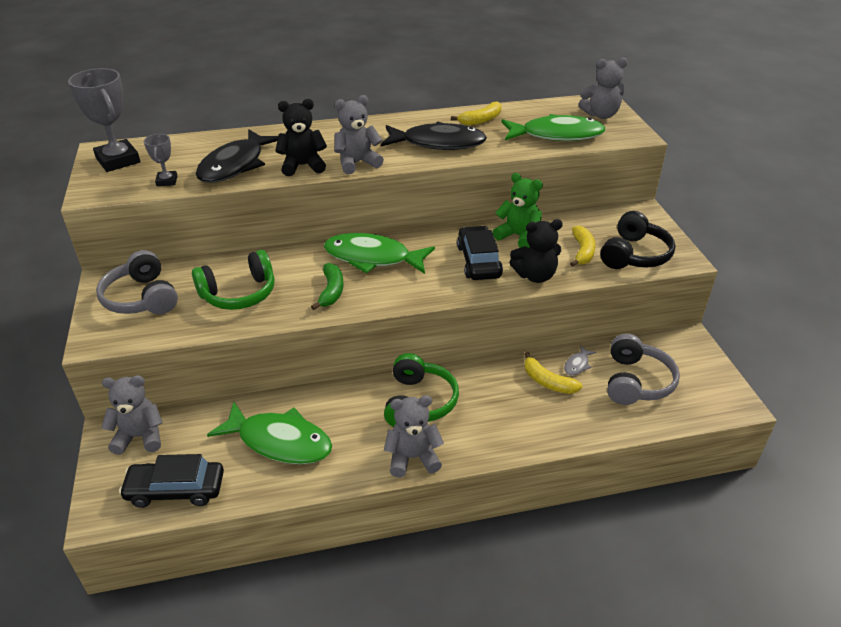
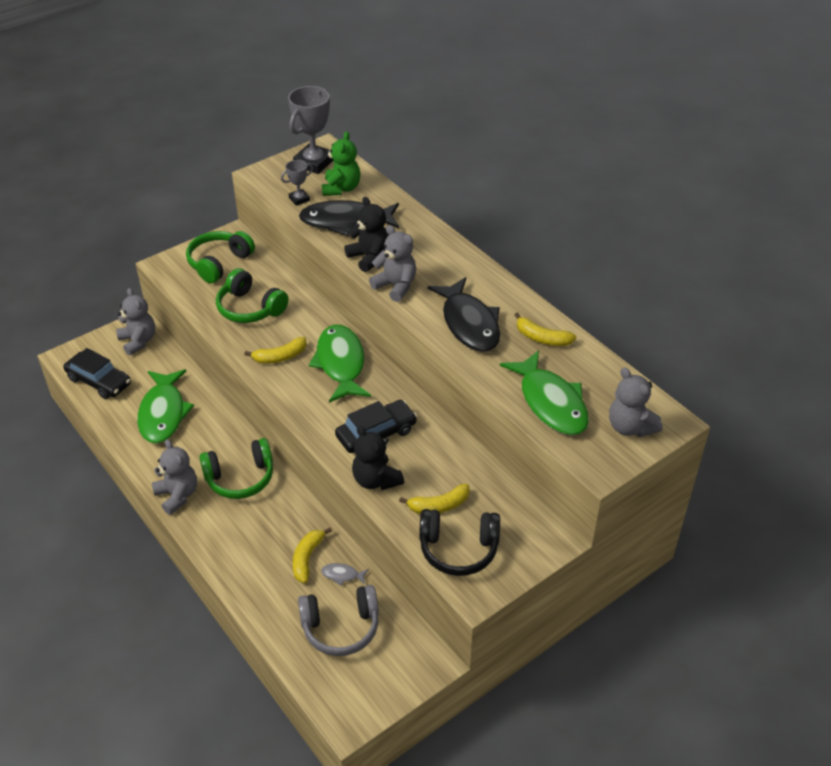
camera: 65 degrees right, 5 degrees up
(142, 298) = (219, 263): grey headphones -> green headphones
(176, 490) = (99, 381): black car -> black car turned 150 degrees clockwise
(331, 291) = (280, 357): green banana -> yellow banana
(518, 236) = (436, 450): green teddy bear -> green teddy bear (341, 188)

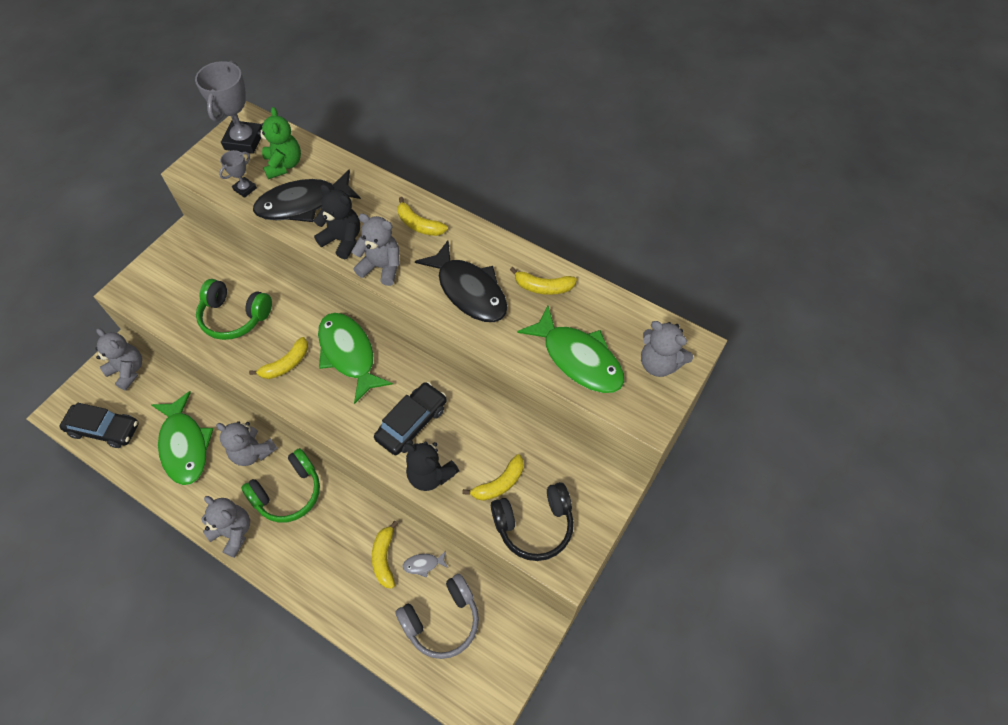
camera: 20 degrees left, 15 degrees up
(219, 263) = (183, 272): green headphones -> none
(221, 436) = (253, 452): none -> grey teddy bear
(445, 261) = (419, 225): none -> yellow banana

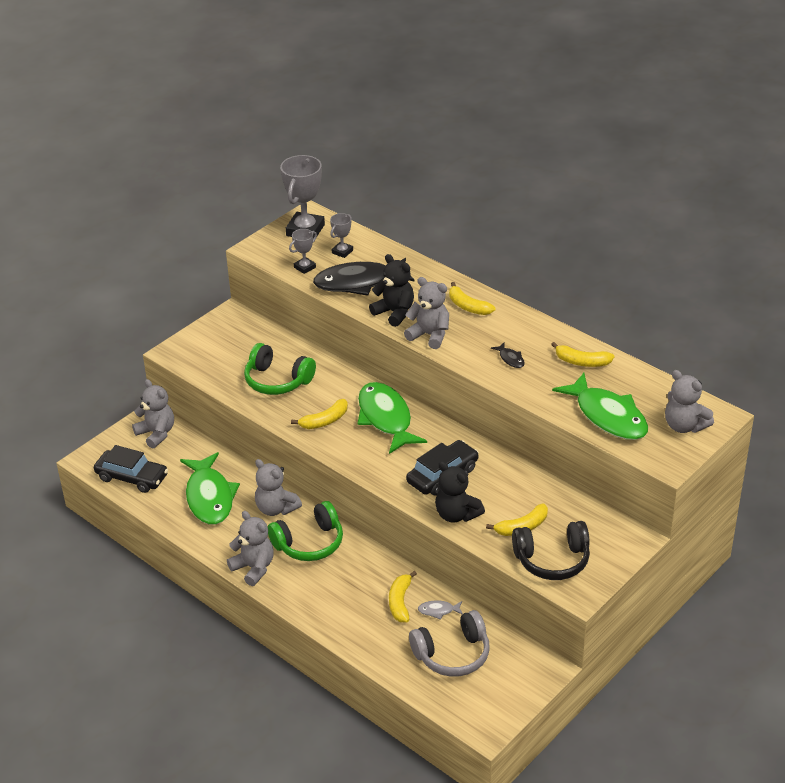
camera: 10 degrees right, 20 degrees down
(284, 165) = (342, 252): green teddy bear -> grey trophy
(469, 291) = (510, 359): black fish -> black fish, size x0.40

